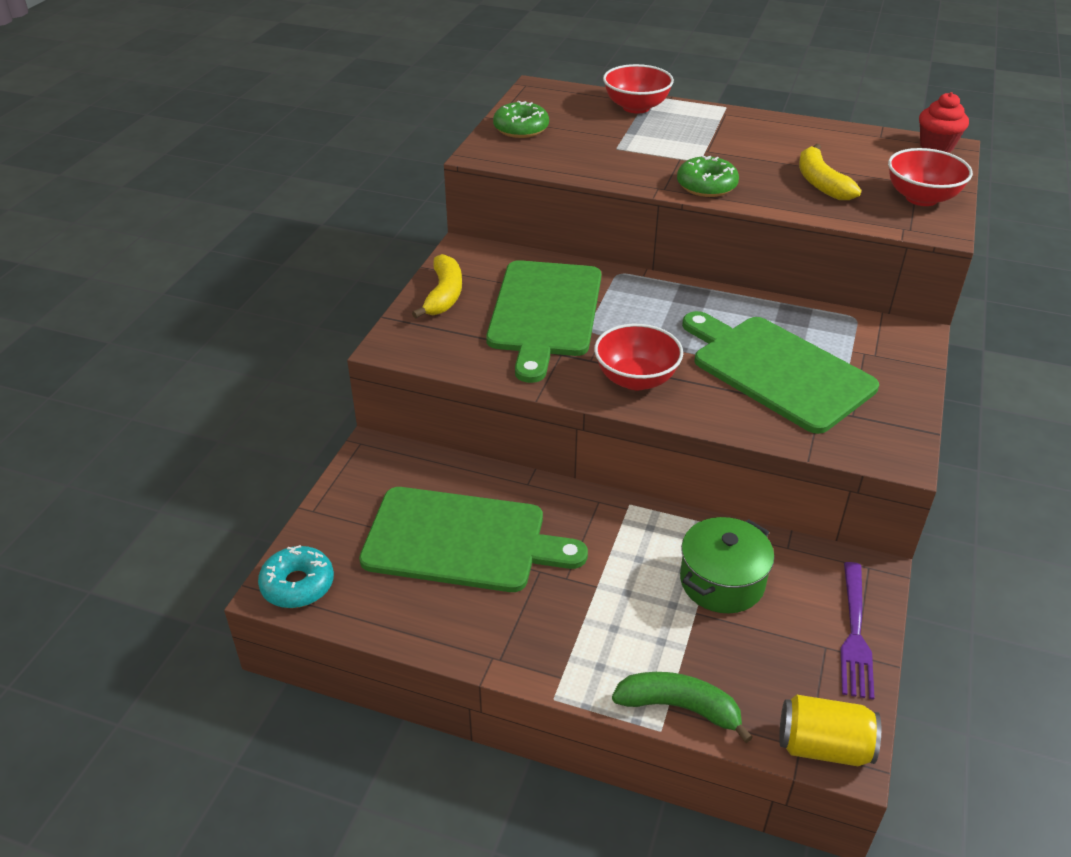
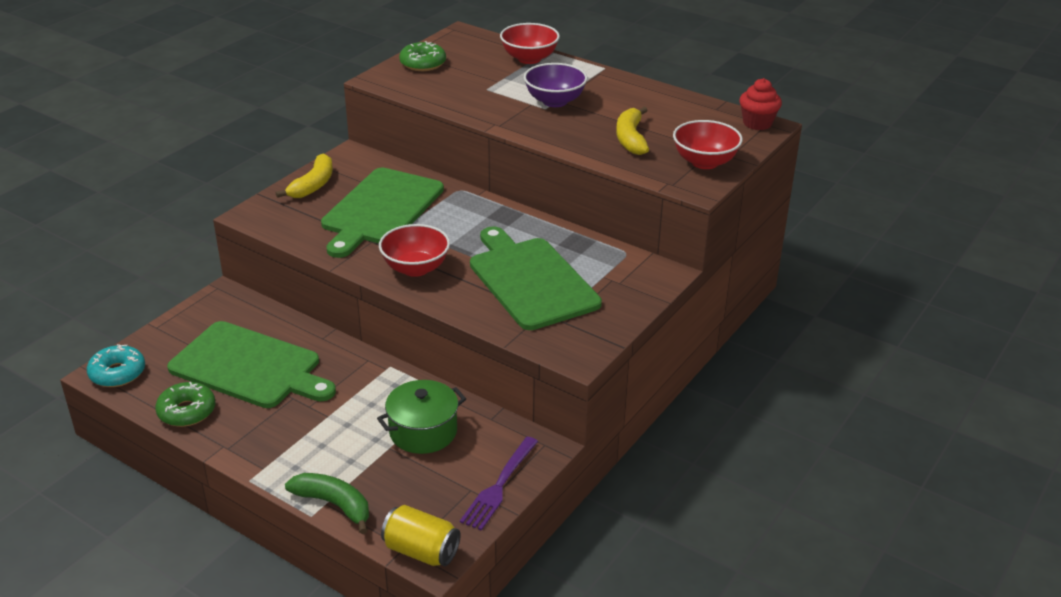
camera: 15 degrees right, 5 degrees down
(703, 152) = (554, 101): none -> purple bowl
(706, 186) = (534, 128): green donut -> green donut (187, 411)

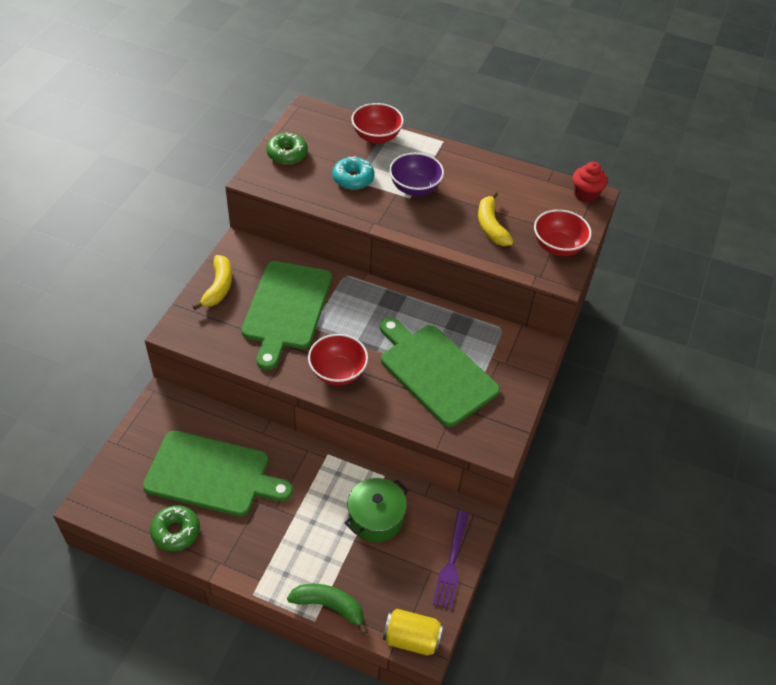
camera: 15 degrees left, 15 degrees up
(117, 373) = (101, 500): turquoise donut -> turquoise donut (353, 178)

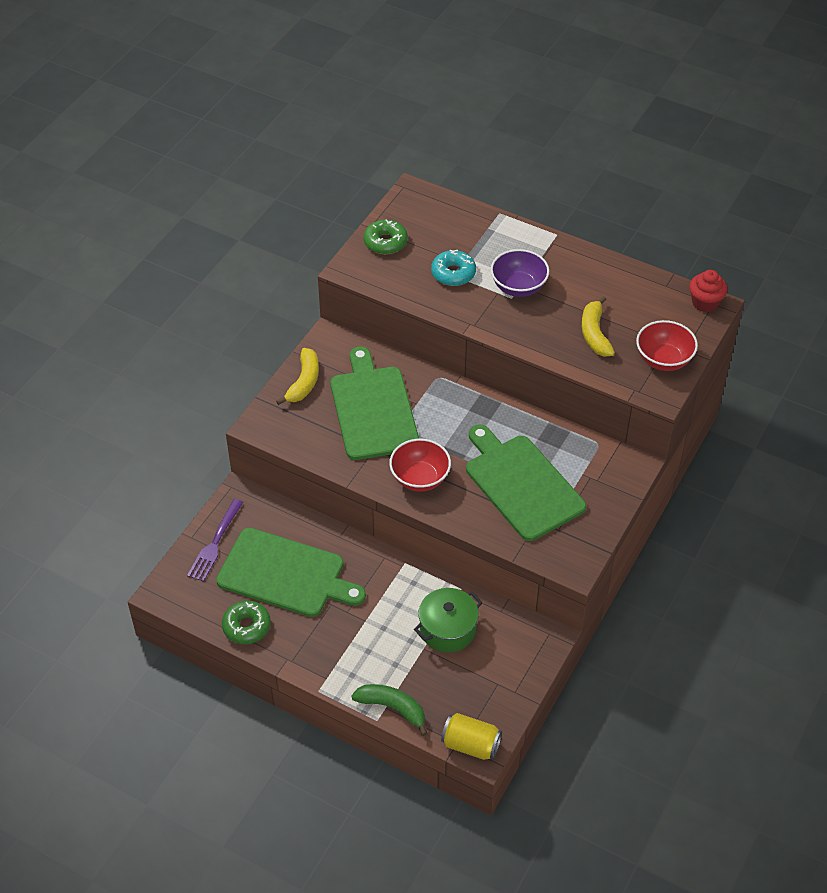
camera: 10 degrees right, 0 degrees up
(286, 309) = (373, 409): green cutting board -> green cutting board turned 150 degrees clockwise
(376, 137) = (484, 226): red bowl -> none
(451, 562) = (520, 678): purple fork -> purple fork (215, 543)

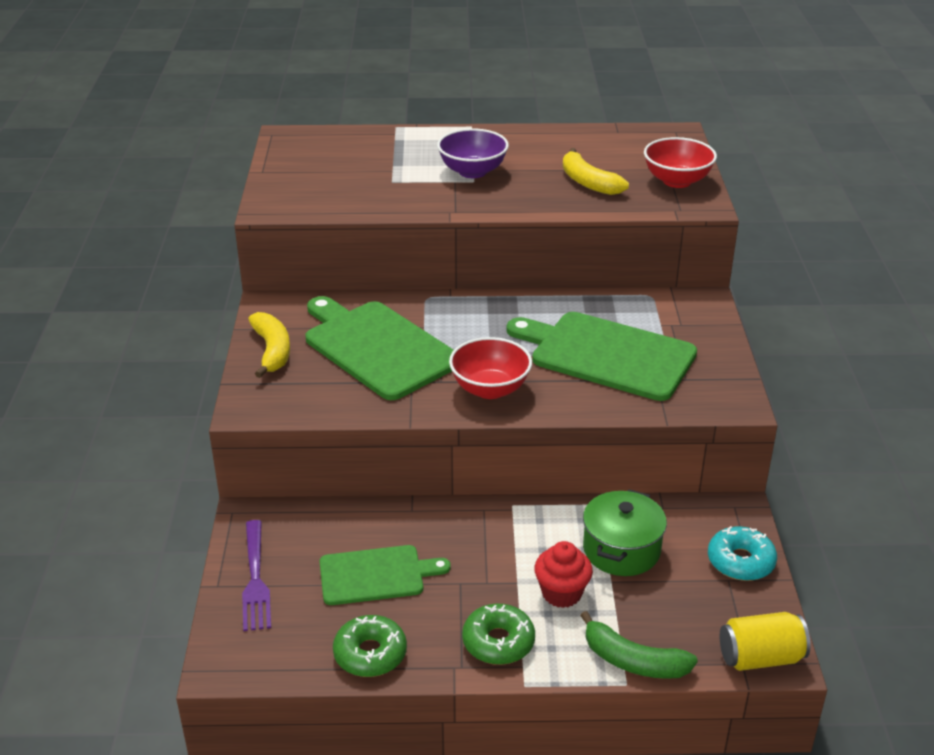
camera: 30 degrees left, 15 degrees down
(286, 574) = (376, 575): green cutting board -> green cutting board, size x0.61
(385, 242) = (291, 178): green donut -> green donut (498, 642)
(392, 708) = (633, 661): green banana -> green banana turned 150 degrees counterclockwise
(453, 273) = (391, 180): turquoise donut -> turquoise donut (740, 561)
(705, 303) = (668, 133): red cupcake -> red cupcake (561, 593)

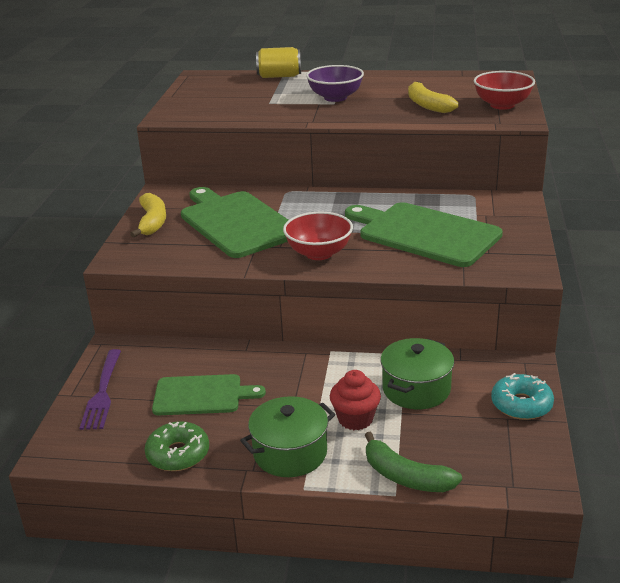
camera: 10 degrees right, 5 degrees down
(498, 642) = (290, 453): green donut -> green pot
(760, 658) = (524, 482): yellow can -> yellow can (279, 76)

